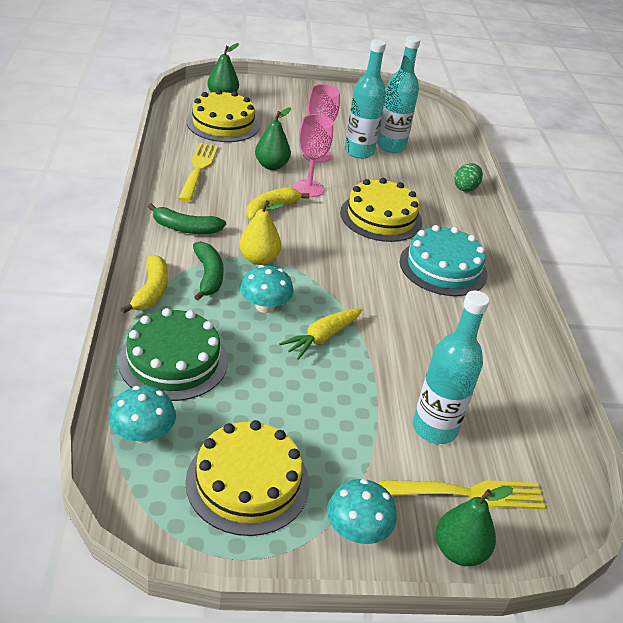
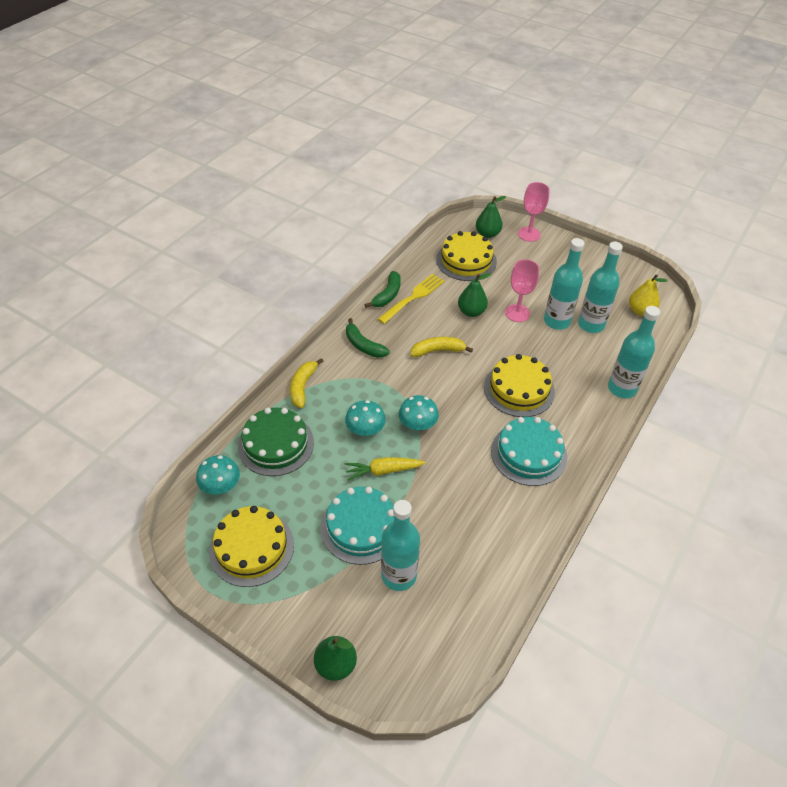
camera: 40 degrees right, 10 degrees up
(151, 291) = (303, 387): yellow banana -> yellow banana turned 150 degrees clockwise
(208, 276) = (348, 390): green banana -> green banana (387, 295)
(258, 259) = (393, 390): yellow pear -> yellow pear (640, 311)
(308, 188) = (483, 342): pink goblet -> pink goblet (529, 234)
(352, 401) = (361, 527): none -> turquoise cake
(357, 530) = (287, 614): turquoise mushroom -> turquoise mushroom (417, 424)
(465, 188) = (622, 388): green egg -> turquoise bottle
(467, 494) = (377, 632): yellow fork -> none

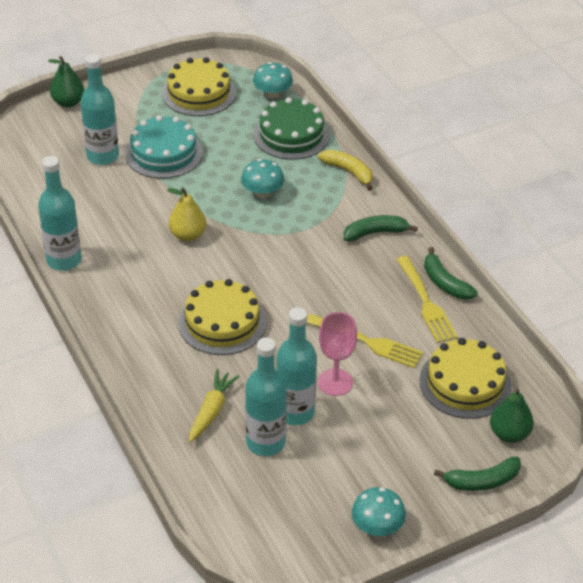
camera: 120 degrees right, 5 degrees down
(383, 471) = (207, 185): yellow carrot -> yellow carrot (212, 410)
(417, 424) = (240, 228): turquoise mushroom -> turquoise mushroom (377, 526)
(437, 351) = (325, 285): yellow banana -> none
(471, 312) = (366, 342): green pear -> yellow fork
(528, 453) = (140, 287): turquoise cake -> none
(529, 234) = (482, 481): pink goblet -> green banana
(622, 388) = (152, 409): turquoise bottle -> turquoise bottle (64, 260)
(640, 311) = (250, 510): yellow pear -> yellow pear (188, 235)

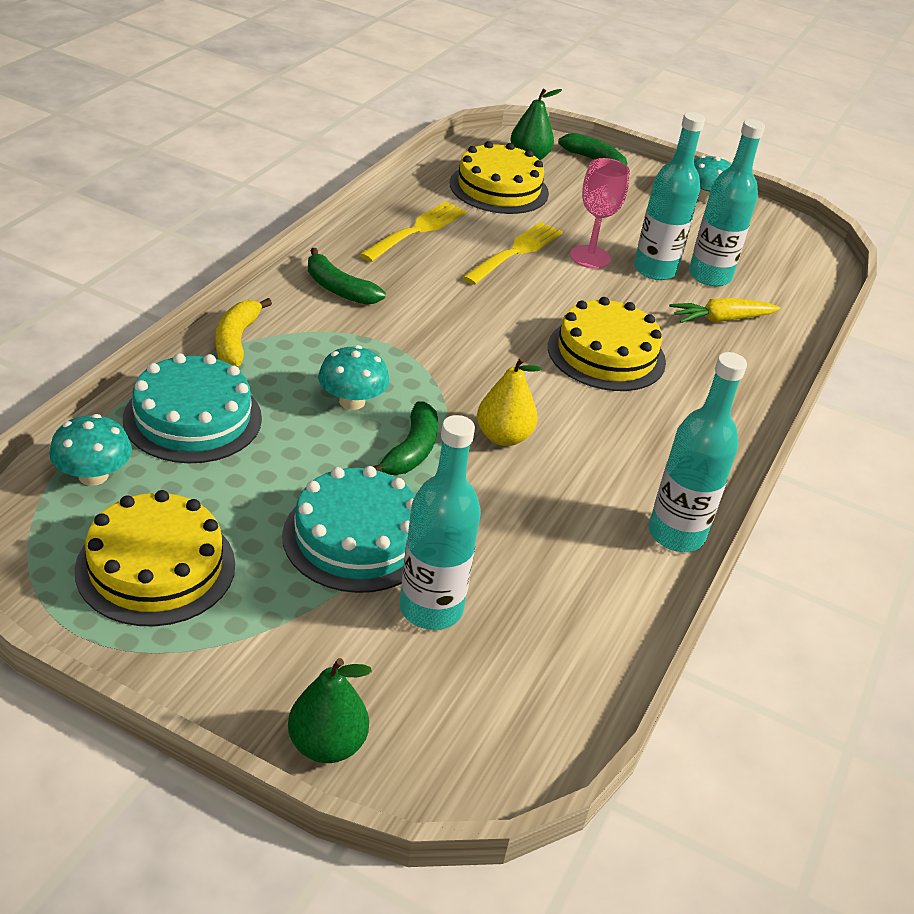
camera: 130 degrees left, 5 degrees down
(291, 134) = (192, 418): green cake -> turquoise cake
(366, 342) = (515, 252): yellow fork -> yellow fork turned 45 degrees clockwise
(445, 283) = (373, 225): green banana -> green banana (411, 451)

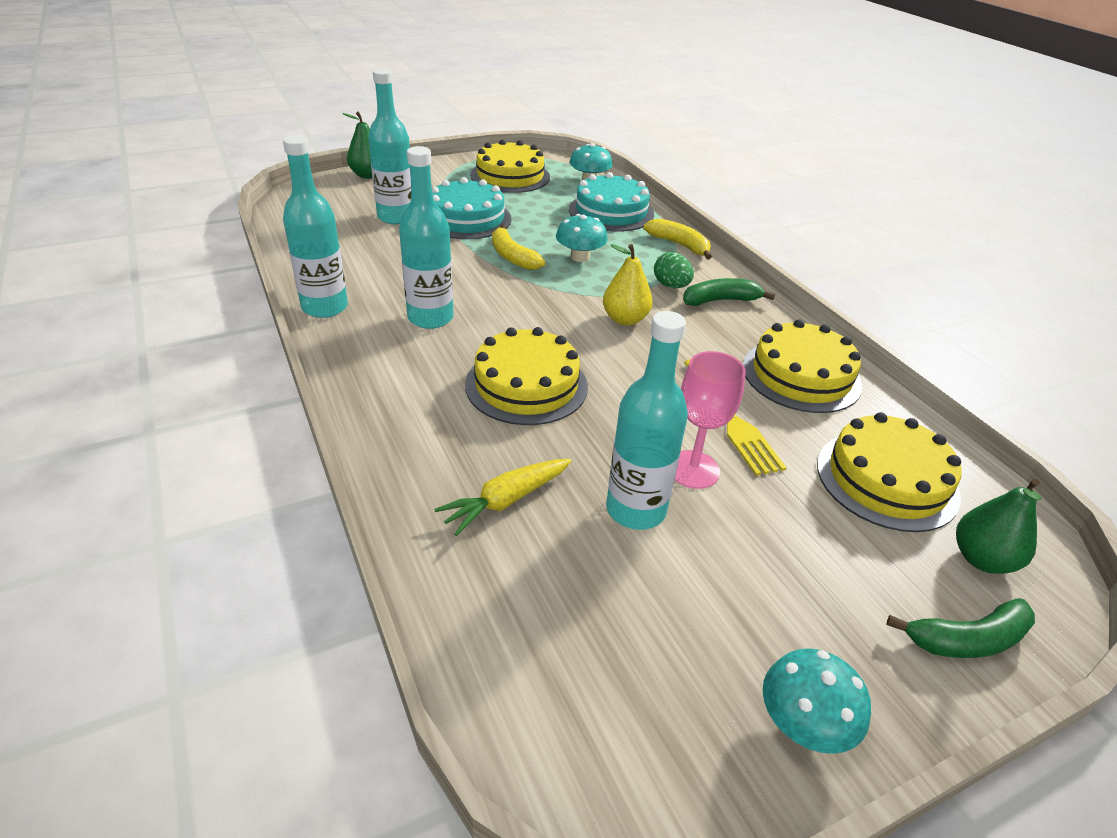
camera: 130 degrees right, 0 degrees up
(344, 323) = (671, 286): none -> green egg
(411, 451) = (512, 257): green banana -> yellow banana
(416, 231) = (801, 375): yellow fork -> yellow cake
(503, 437) = (487, 291): yellow pear -> yellow pear (625, 319)
(709, 276) = (590, 555): turquoise bottle -> turquoise bottle (430, 318)
(720, 319) = (505, 501): yellow carrot -> yellow carrot turned 150 degrees counterclockwise

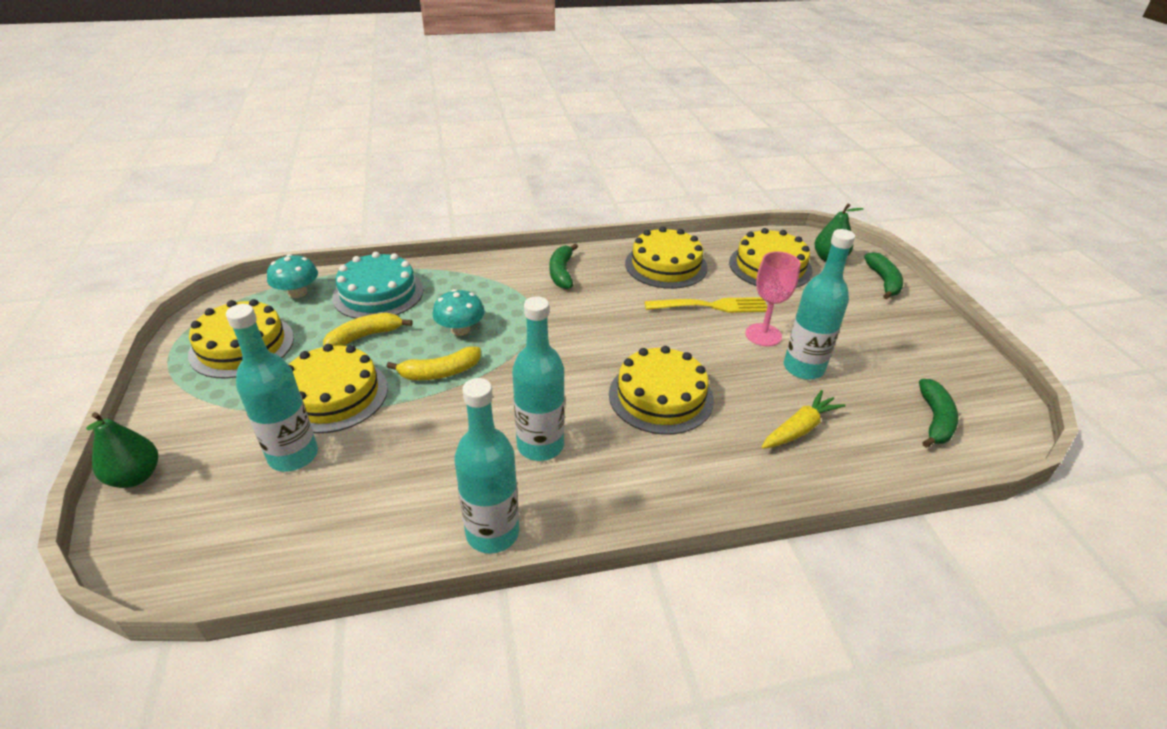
camera: 75 degrees left, 0 degrees up
(466, 218) = (333, 395): turquoise cake -> yellow cake
(505, 501) = (800, 428): yellow carrot -> yellow carrot turned 105 degrees counterclockwise
(572, 665) = (935, 420): none -> green banana
(625, 319) = (576, 325): yellow pear -> none
(671, 286) = (531, 290): green egg -> none
(679, 245) = (464, 270): yellow banana -> yellow banana (364, 337)
(803, 723) = (947, 345): turquoise mushroom -> none

